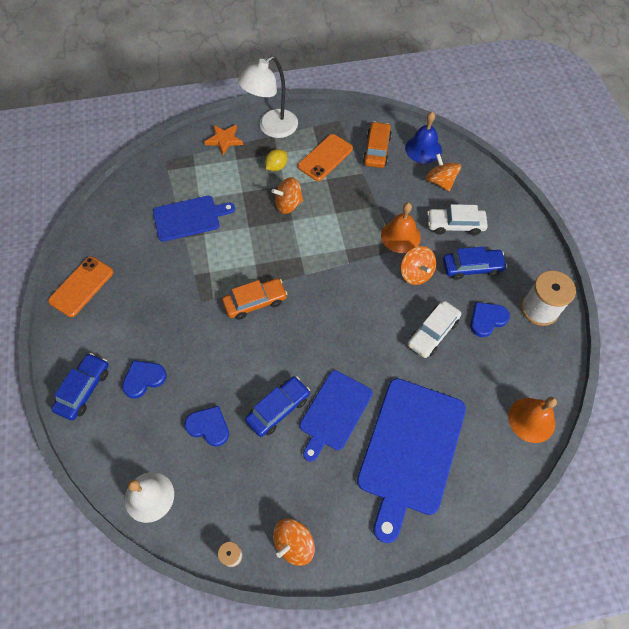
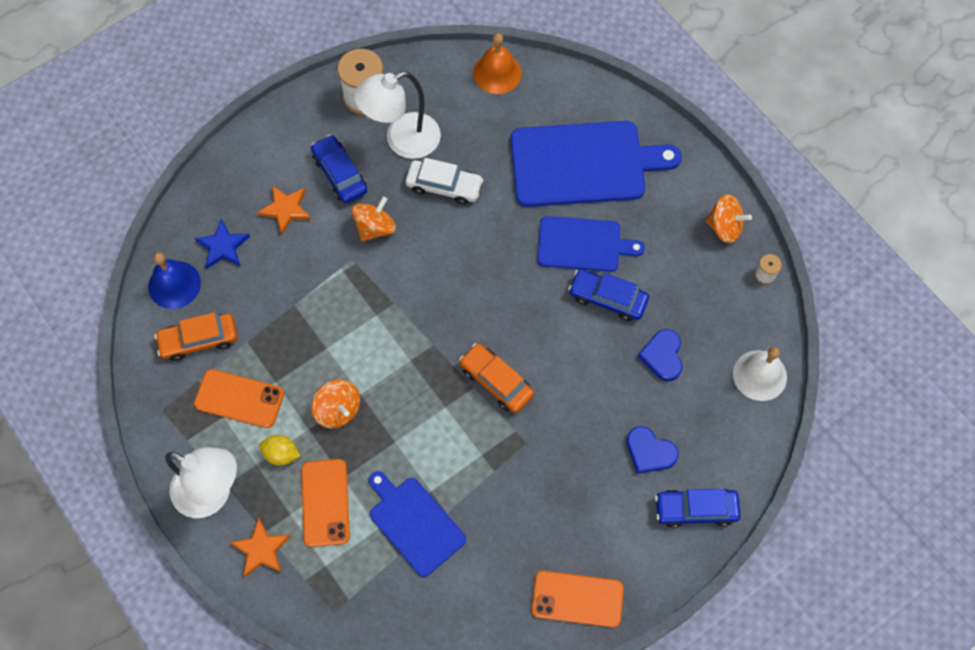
camera: 115 degrees left, 5 degrees up
(232, 178) = (325, 502): none -> orange phone
(400, 236) = (329, 262): orange bell -> none
(440, 181) = (223, 246): orange spinning top -> blue star
(455, 225) = (285, 209): white car -> orange star
(487, 319) = (402, 140): blue heart -> white lamp

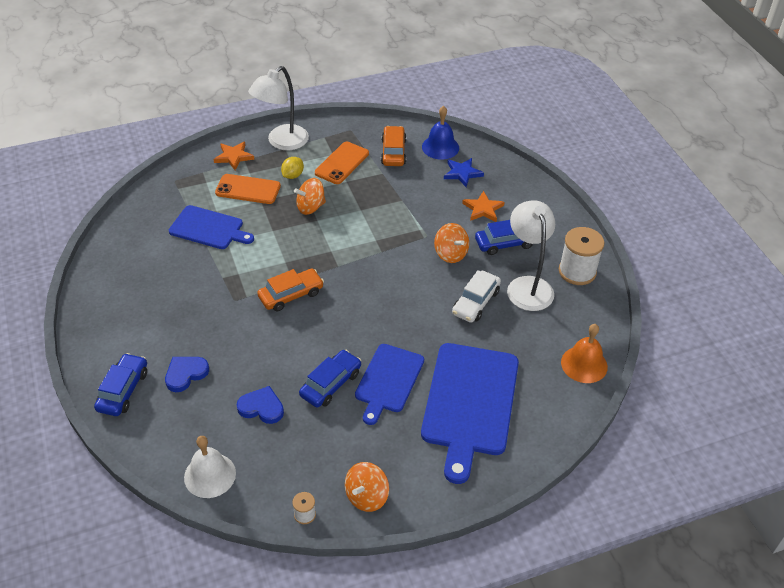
camera: 105 degrees right, 20 degrees down
(414, 523) = (209, 228): blue cutting board -> blue cutting board turned 45 degrees clockwise
(577, 599) = (104, 300): orange phone -> none

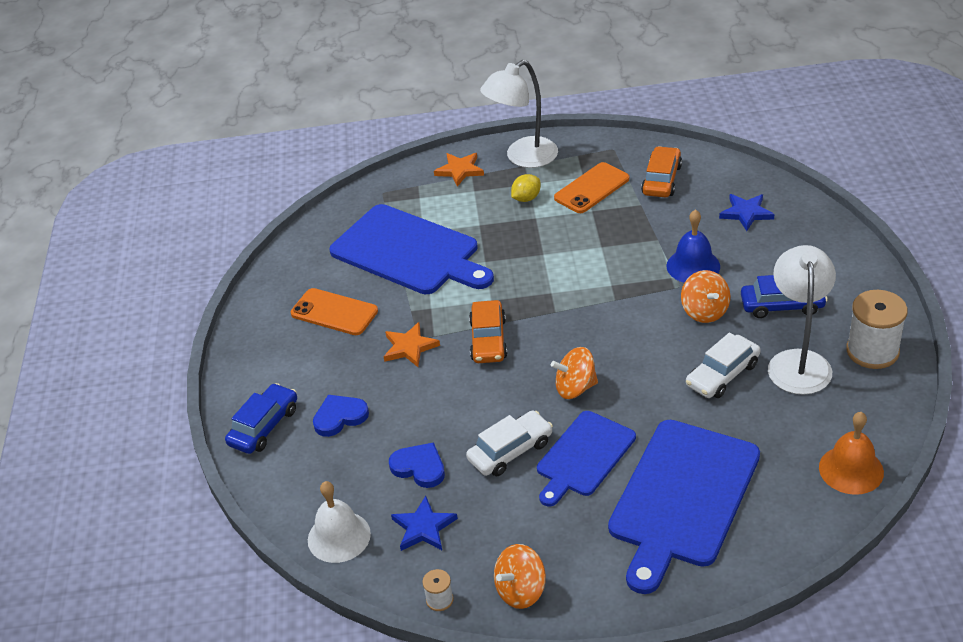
camera: 20 degrees right, 5 degrees down
(209, 228) = (409, 252): blue cutting board -> blue cutting board, size x1.64
(248, 189) = (467, 210): orange phone -> orange phone (334, 312)
(277, 457) = (424, 527): none -> blue star
(291, 295) = (488, 340): orange car -> orange car turned 105 degrees clockwise
(310, 207) = (539, 238): orange spinning top -> orange spinning top (575, 388)
(331, 384) = (510, 451): blue car -> white car
(440, 147) = (725, 178): blue bell -> blue bell (693, 266)
(483, 209) = (762, 260): orange star -> orange star (409, 347)

